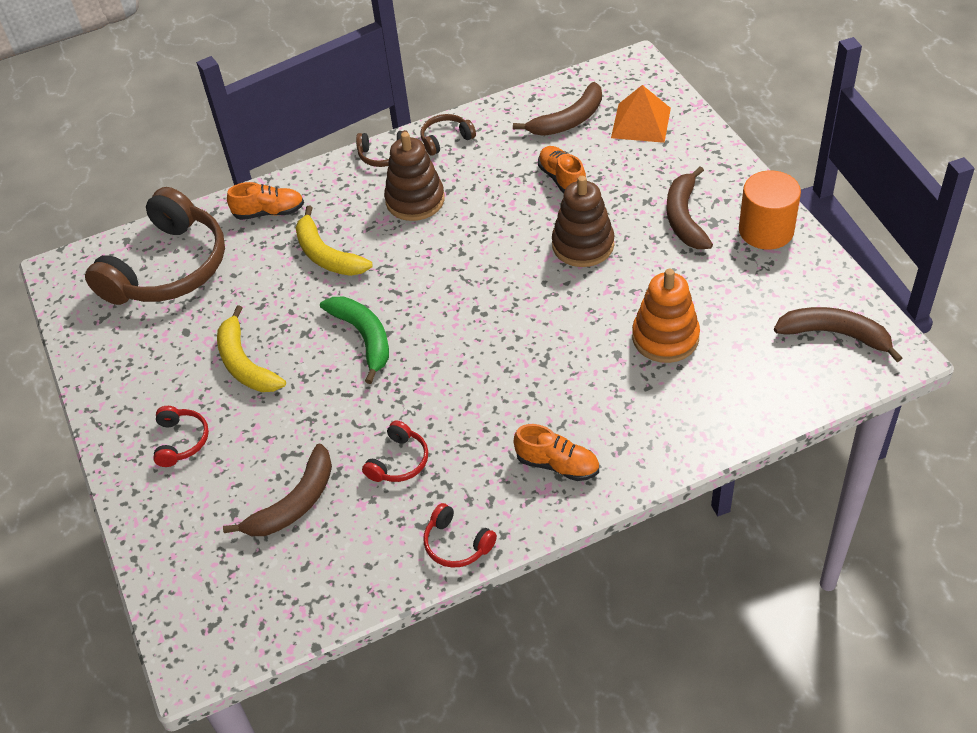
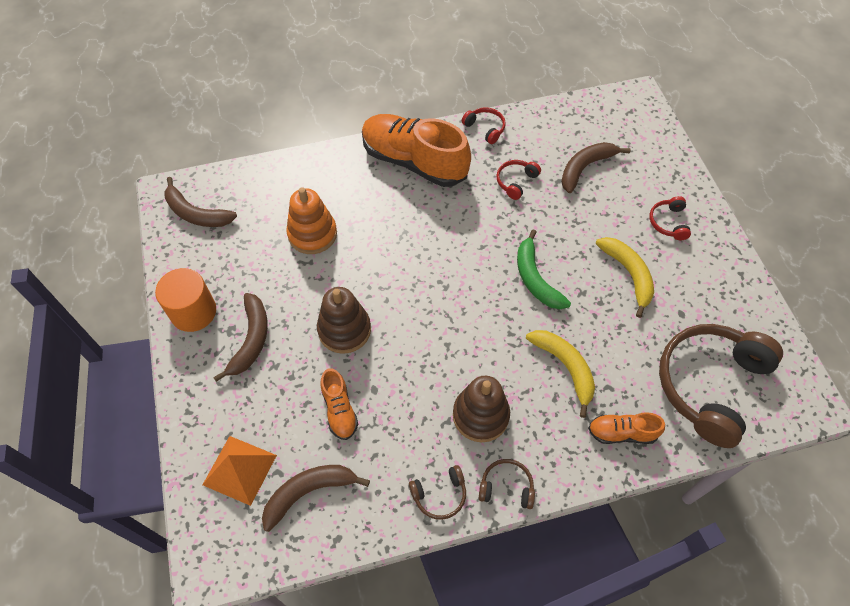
camera: 175 degrees left, 10 degrees up
(557, 464) = (414, 162): orange shoe -> orange shoe, size x2.10

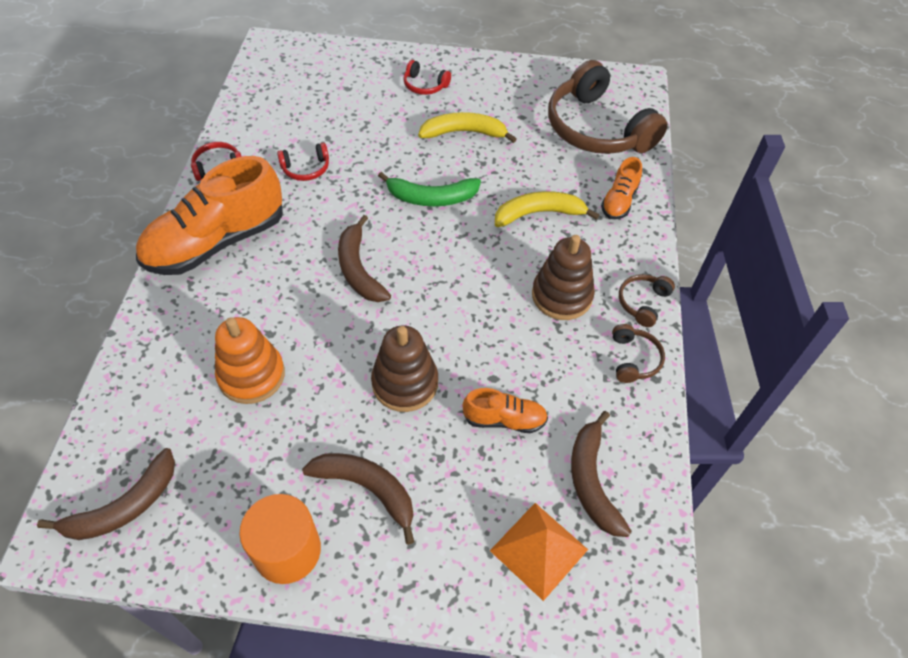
camera: 70 degrees left, 5 degrees down
(516, 182) = (306, 169): red headphones -> red headphones turned 75 degrees counterclockwise
(585, 168) = (326, 113): brown banana -> brown banana (358, 269)

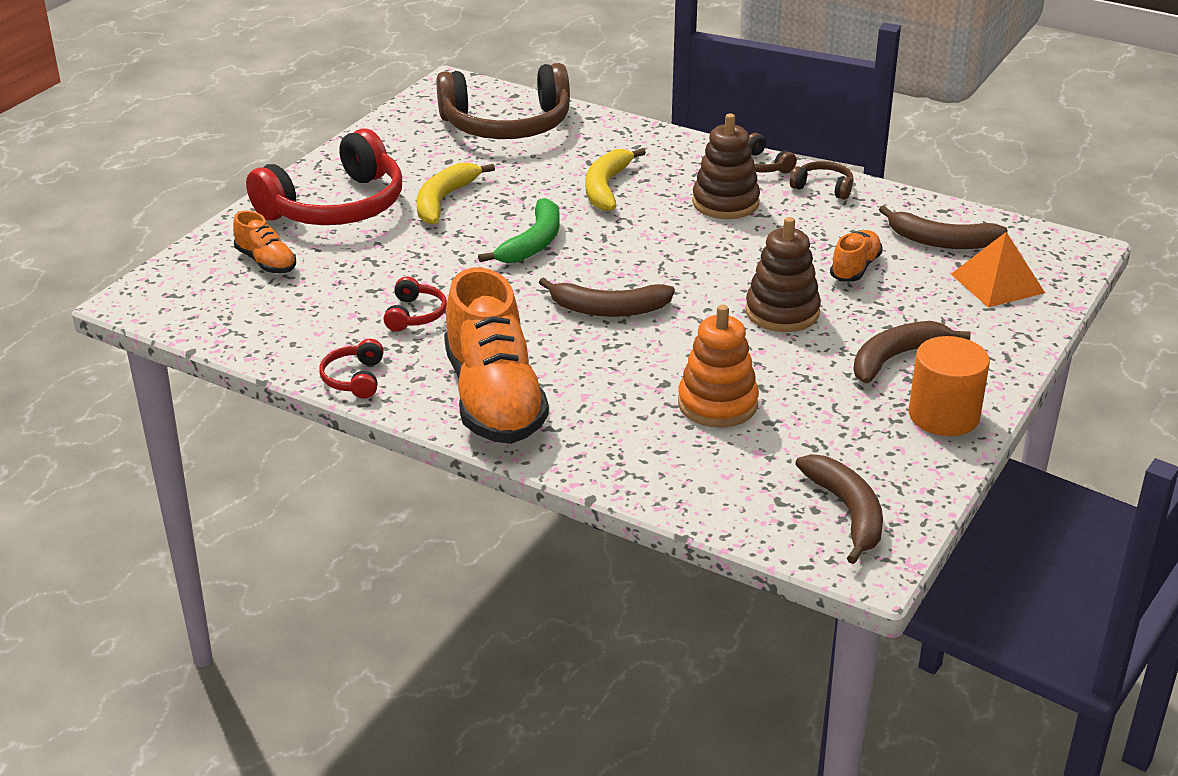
camera: 65 degrees left, 20 degrees down
(424, 85) = (336, 206): red headphones -> red headphones, size x2.33
(619, 201) = (622, 141): orange shoe -> orange shoe (266, 262)

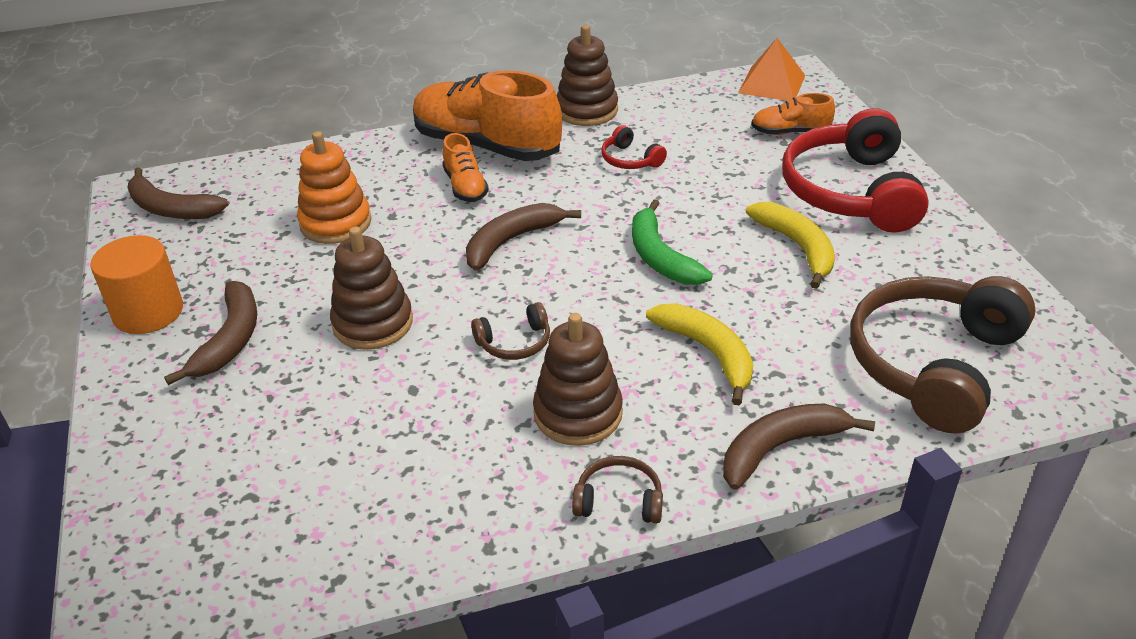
camera: 135 degrees right, 5 degrees up
(354, 378) = (587, 110): red headphones -> brown stacking toy
(823, 187) = (510, 515): brown headphones -> brown headphones (515, 343)
(855, 268) = (357, 415): orange shoe -> orange shoe (465, 186)
(941, 241) = (298, 519): brown banana -> brown banana (781, 447)
(997, 283) = (189, 495): orange pyramid -> orange pyramid (771, 84)

